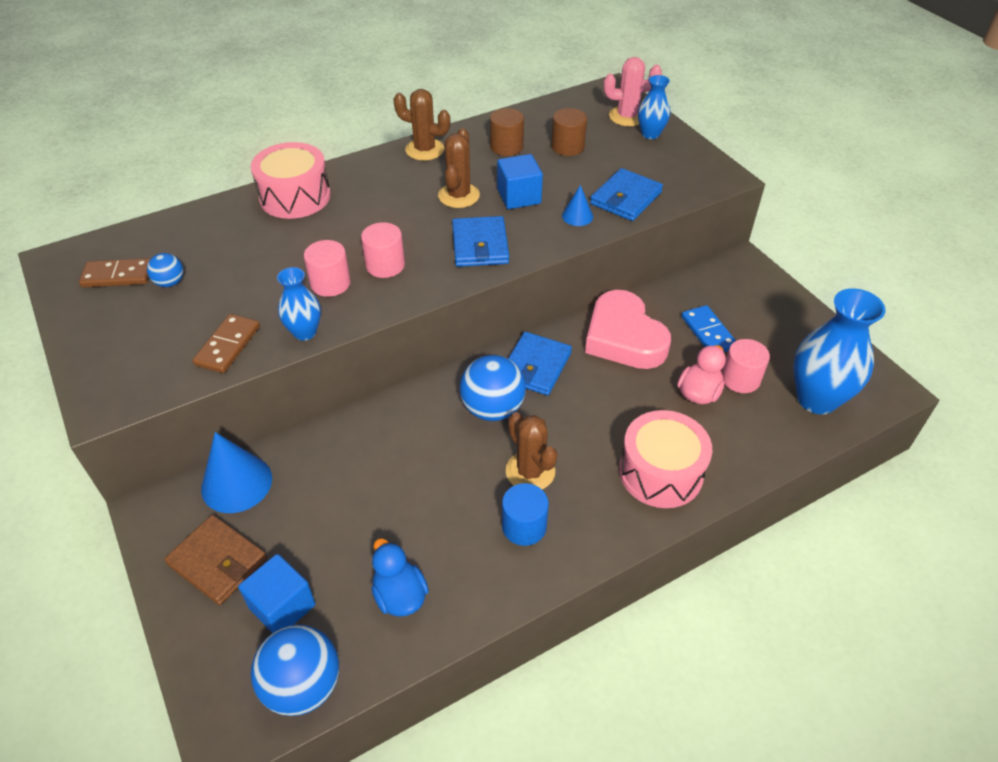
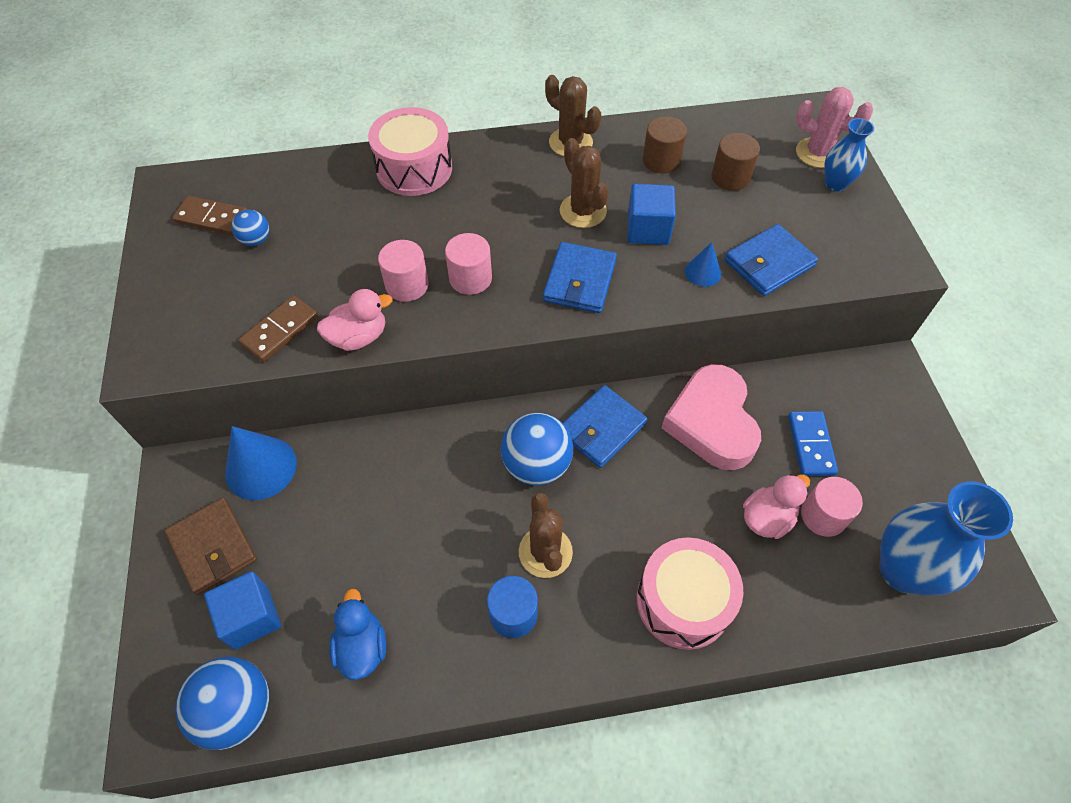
camera: 20 degrees right, 10 degrees up
(305, 332) = (358, 337): blue vase -> pink duck
(459, 196) = (583, 211): brown cactus -> brown cactus turned 60 degrees counterclockwise

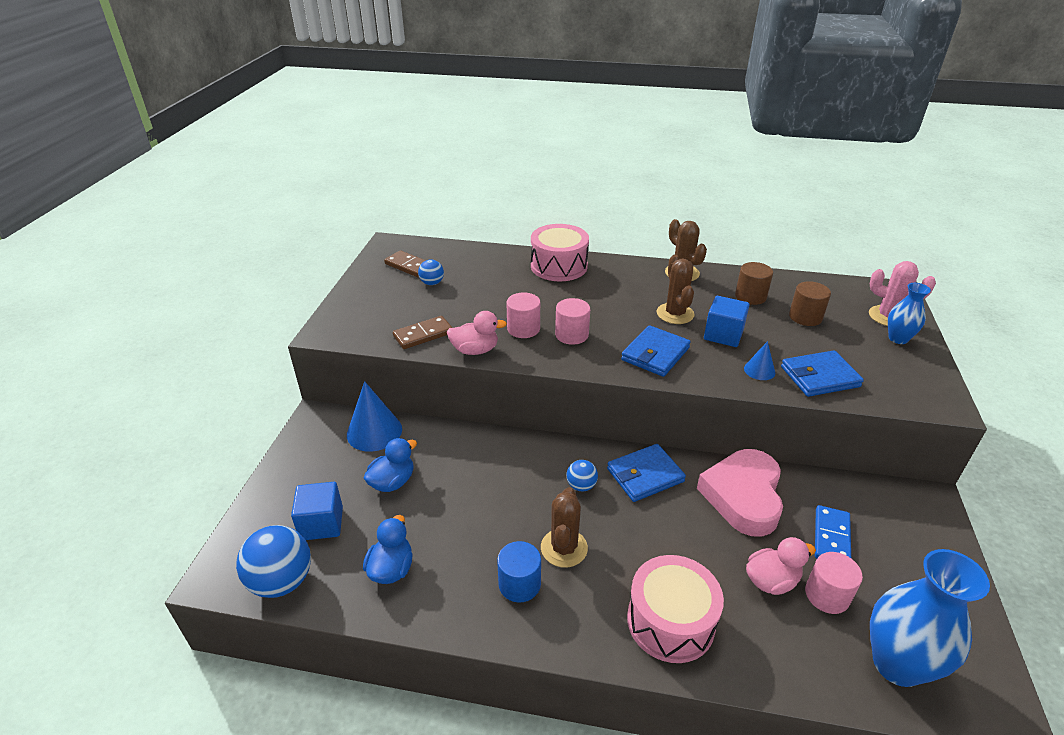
camera: 20 degrees right, 20 degrees down
(213, 547) = (317, 471): brown wallet -> none
(314, 532) = (392, 482): none -> blue duck
(536, 465) = (581, 486): blue ball -> blue ball, size x0.52

